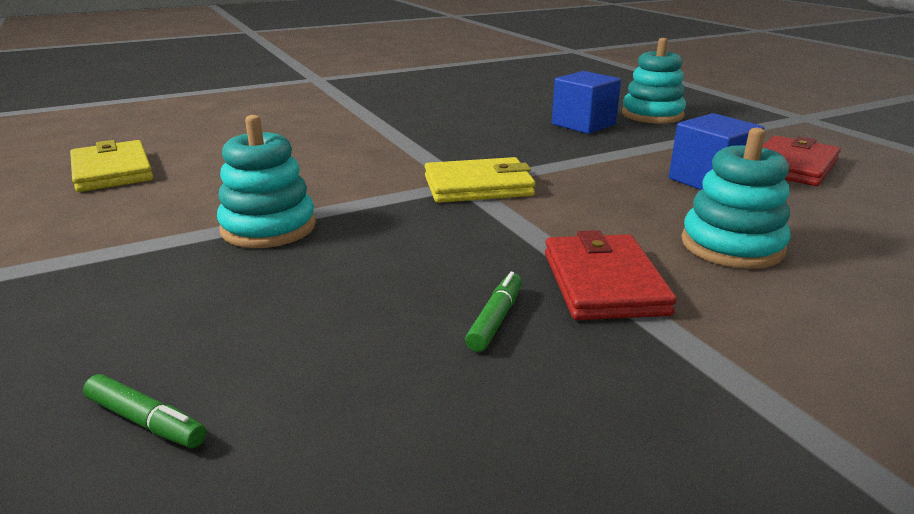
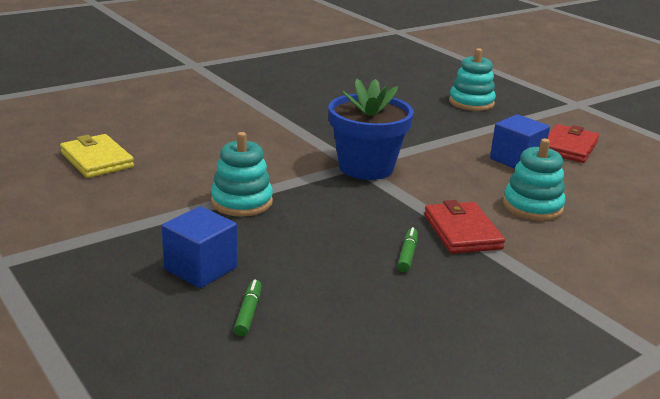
camera: 10 degrees left, 0 degrees up
(146, 421) = (248, 313): green marker -> green marker turned 105 degrees counterclockwise
(478, 186) = (366, 167): yellow wallet -> blue flower pot
(583, 124) = (423, 112): blue cube -> blue cube (200, 268)

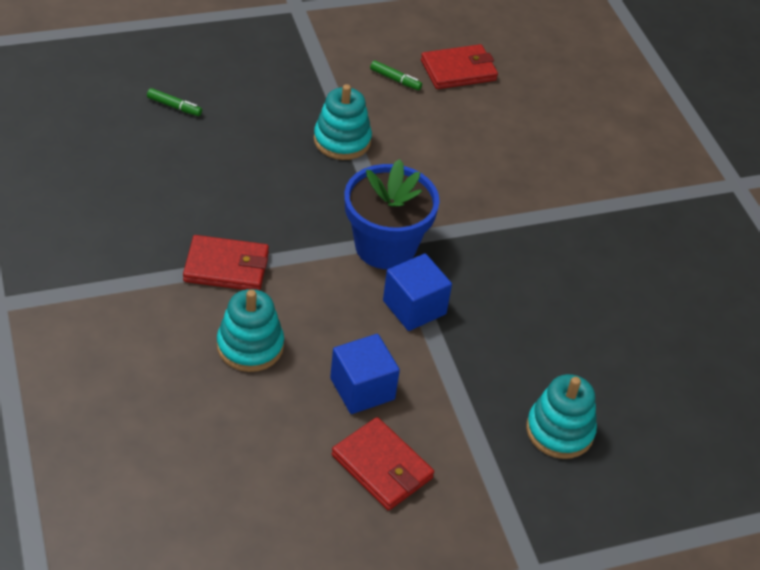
camera: 105 degrees right, 20 degrees up
(97, 160) = (458, 70): yellow wallet -> red wallet
(200, 268) = (244, 96): blue cube -> blue cube (414, 307)
(407, 255) = (206, 215): green marker -> green marker (395, 79)

